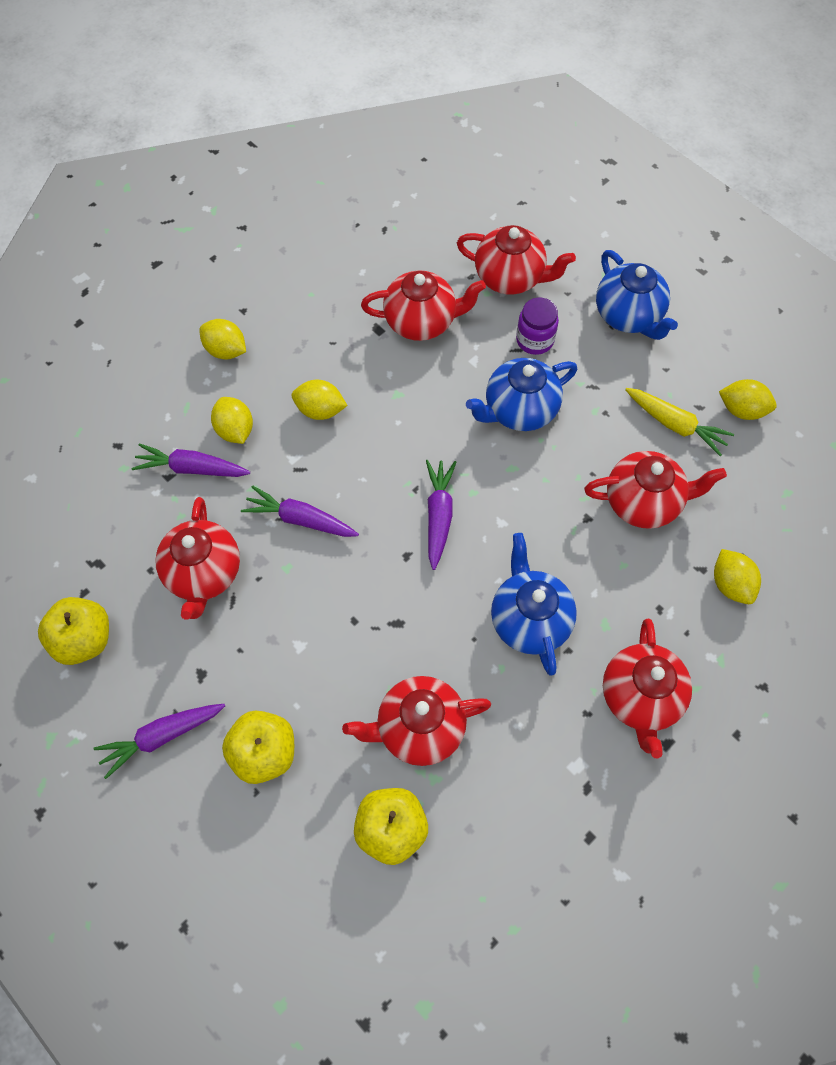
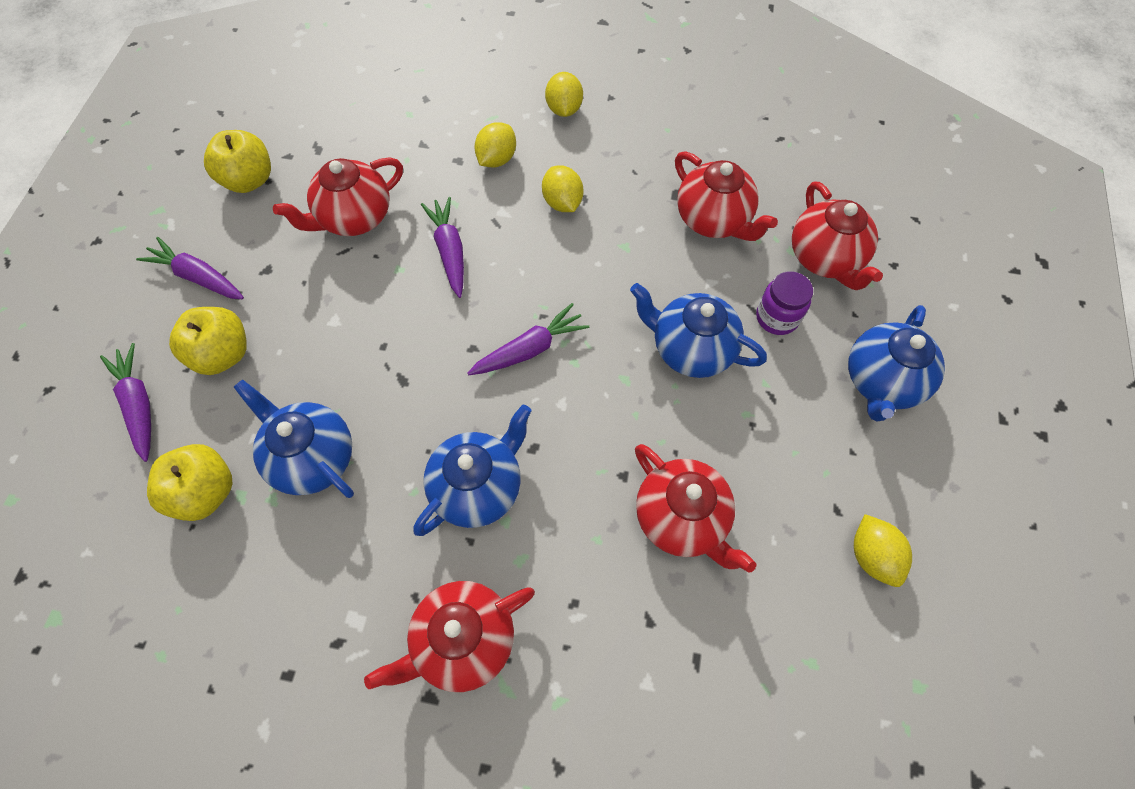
camera: 55 degrees right, 0 degrees up
(192, 468) = (441, 154): purple carrot -> purple carrot (139, 405)
(419, 728) = (312, 457): red teapot -> blue teapot
(675, 425) = (795, 498): yellow carrot -> none
(730, 584) = (653, 662): yellow lemon -> none

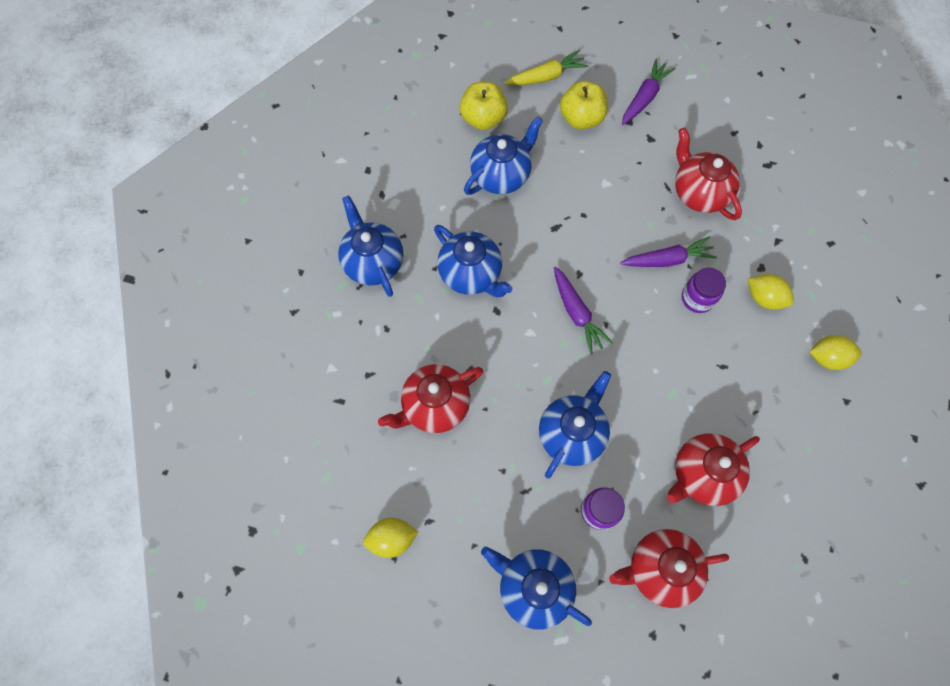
camera: 95 degrees right, 5 degrees up
(139, 405) = (546, 77): purple carrot -> yellow carrot
(249, 180) = (733, 121): yellow apple -> none
(463, 640) = (373, 262): red teapot -> blue teapot
(501, 221) = (697, 298): none -> purple jar
(562, 202) = (718, 348): yellow lemon -> none

